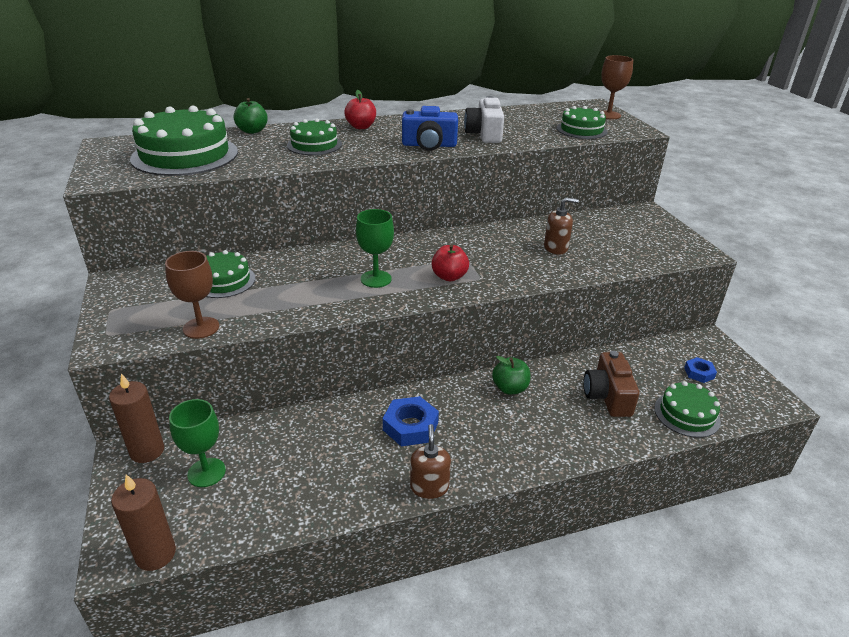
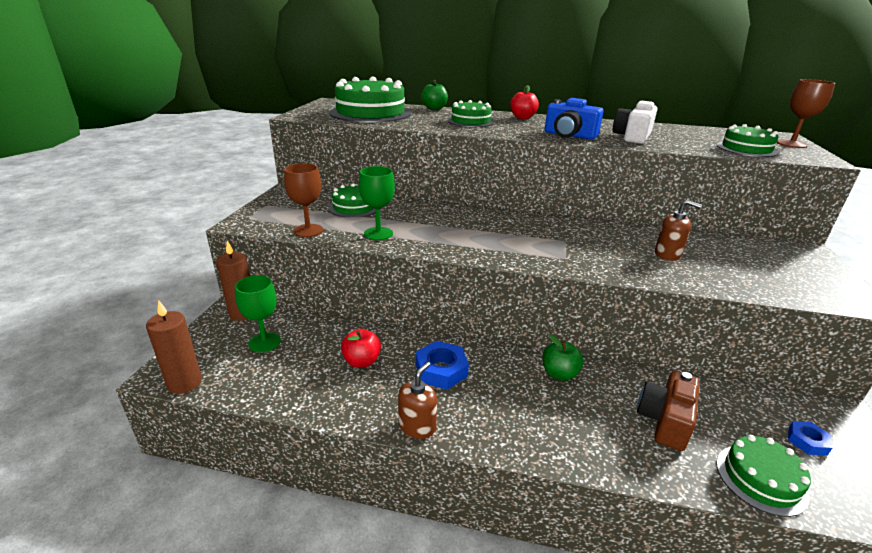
camera: 30 degrees right, 5 degrees down
(376, 279) = (468, 234): green goblet -> green goblet (378, 233)
(449, 277) = (536, 249): red apple -> red apple (362, 361)

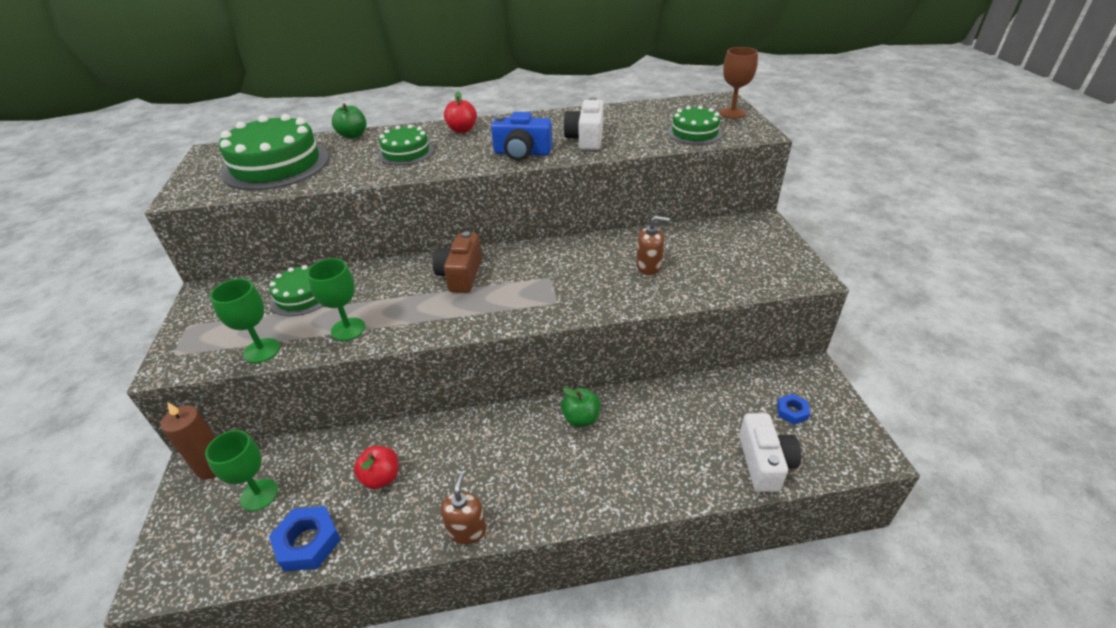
camera: 20 degrees left, 10 degrees up
(185, 383) = (188, 582): brown candle -> none
(308, 230) = (262, 350): brown goblet -> green goblet
(441, 370) = (467, 457): blue nut -> blue nut (308, 542)
(665, 421) = (682, 434): brown camera -> brown camera (461, 275)
(760, 479) = (764, 462): green cake -> white camera

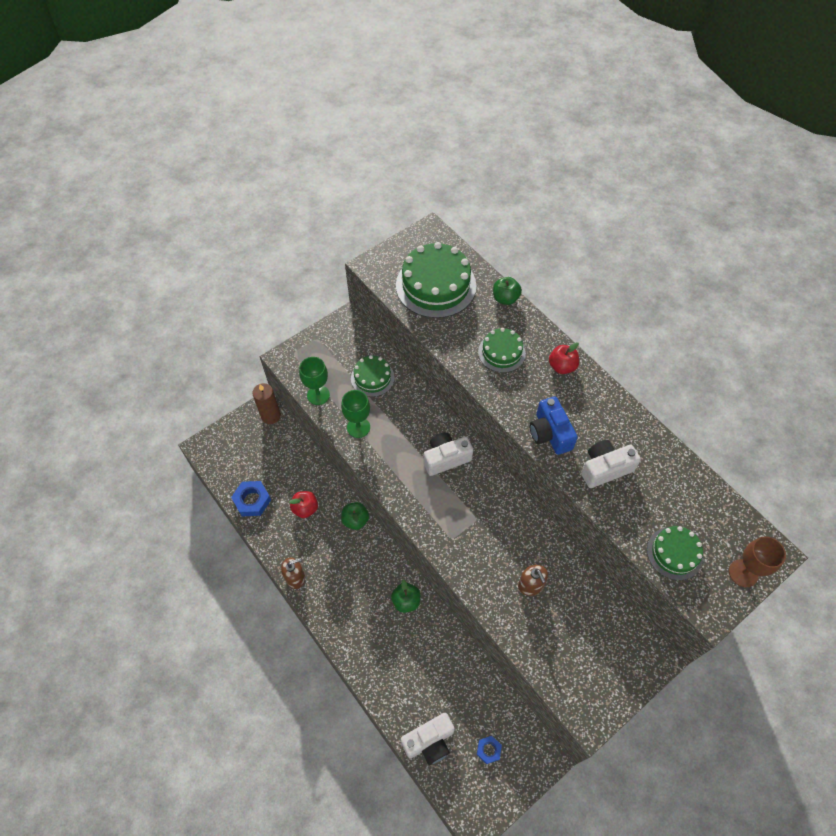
camera: 60 degrees right, 20 degrees up
(259, 495) = (266, 454): green goblet -> none
(444, 428) = (355, 520): none -> green apple
(461, 275) = (446, 458): brown camera -> white camera

